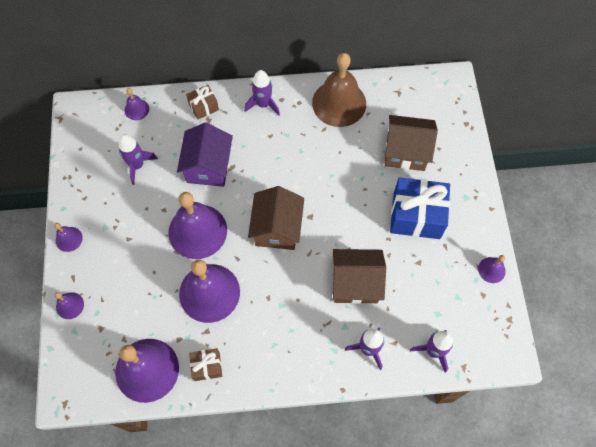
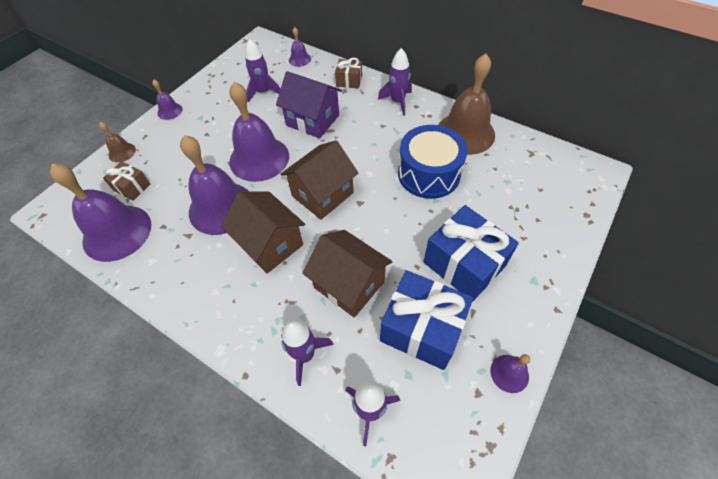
camera: 40 degrees right, 10 degrees down
(70, 305) = (122, 152): purple bell -> brown bell
(207, 366) = (159, 263): brown gift -> brown gift (132, 187)
(208, 167) = (312, 120): purple house -> purple house turned 75 degrees clockwise
(340, 158) = (429, 174): none -> blue drum
(405, 152) = (499, 203): brown house -> brown house (270, 244)
(424, 279) = (422, 329): none -> blue gift

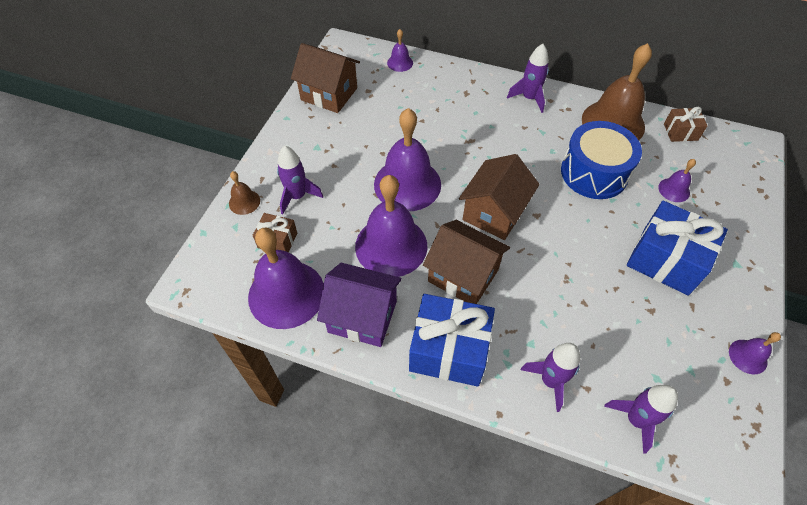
camera: 15 degrees left, 0 degrees up
(170, 111) = (277, 144): purple bell -> purple bell (674, 190)
(263, 92) = (376, 107): purple rocket -> purple rocket (297, 196)
(312, 120) = (446, 132): purple house -> purple house (362, 316)
(349, 81) = (466, 81): brown gift -> brown gift (680, 132)
(349, 284) = (563, 302): brown house -> brown house (329, 94)
(422, 329) = (652, 331): blue gift -> blue gift (449, 350)

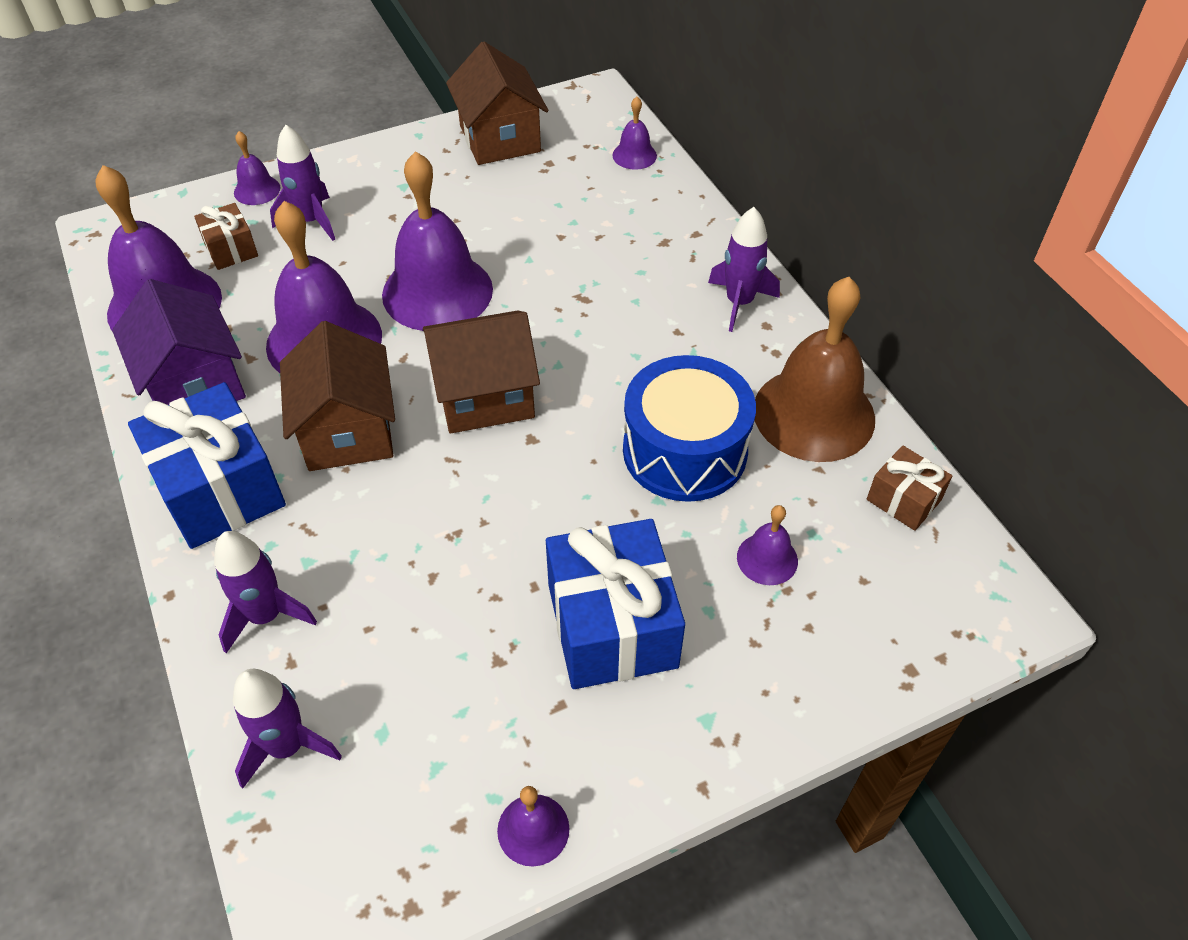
camera: 45 degrees right, 5 degrees down
(244, 202) = (257, 190): brown bell -> purple bell

